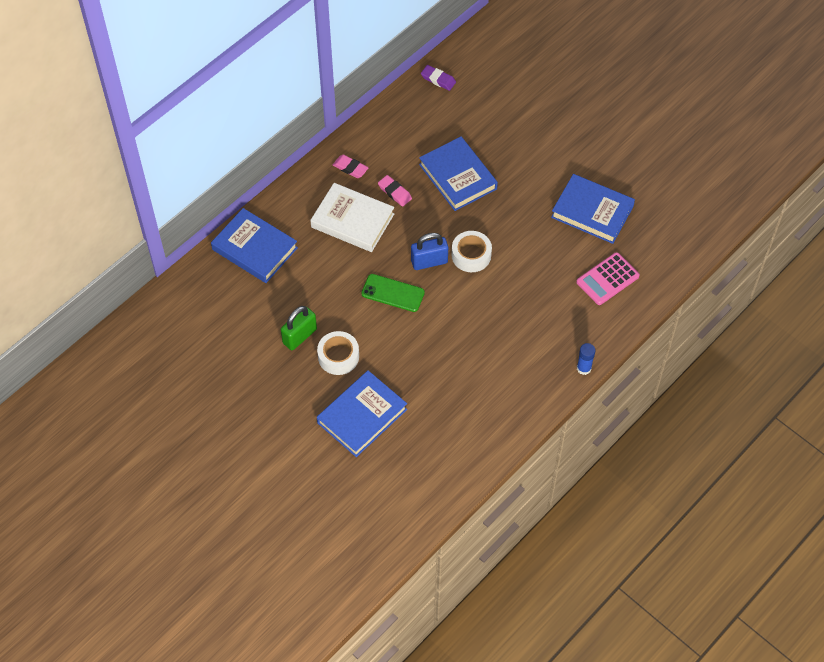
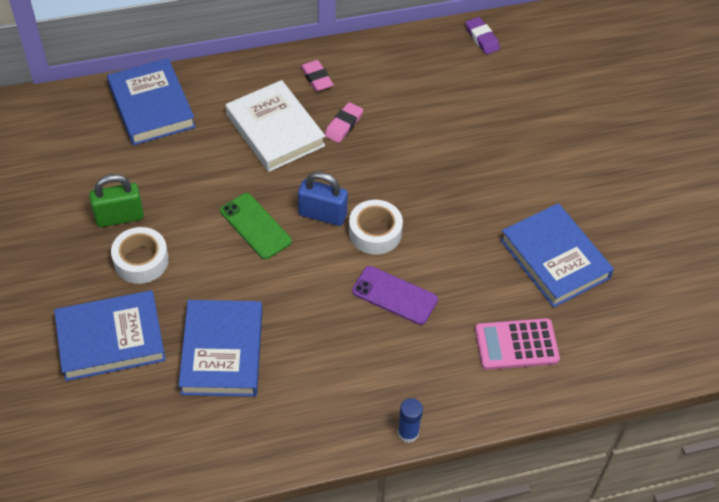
camera: 30 degrees right, 5 degrees down
(394, 192) = (343, 125): pink eraser -> pink eraser turned 45 degrees clockwise
(457, 177) = (426, 143): blue book -> blue book (222, 352)
(514, 289) = (394, 295): none -> purple phone

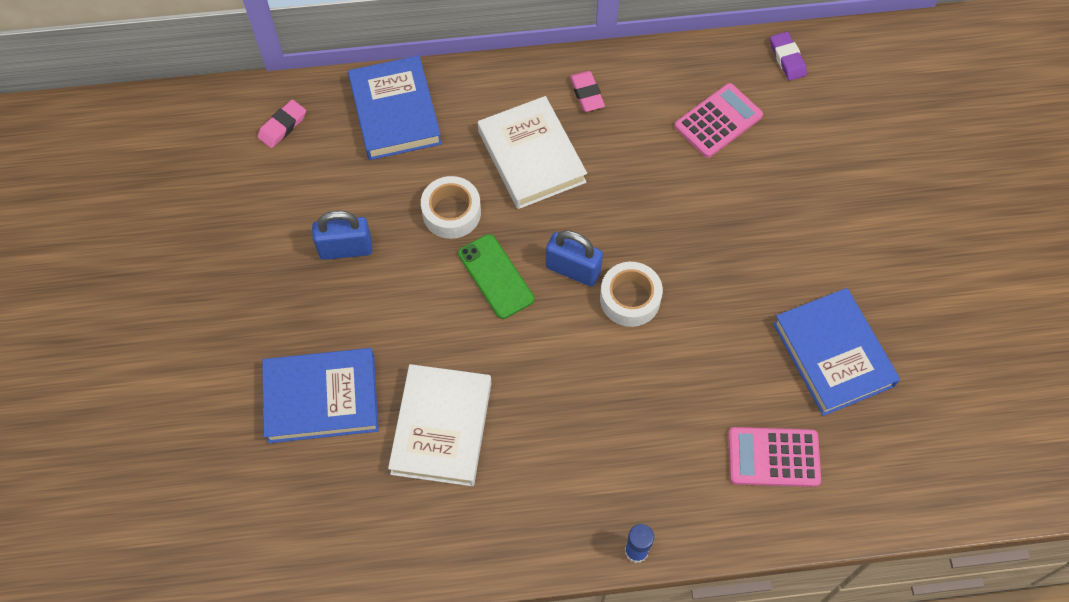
camera: 10 degrees right, 10 degrees up
(119, 217) = (346, 249): green padlock -> blue padlock
(141, 261) = (364, 306): white tape -> white tape (451, 212)
(222, 352) = (441, 427): blue book -> white book
(343, 125) = (610, 157): pink eraser -> pink eraser (282, 126)
(394, 295) = (642, 380): purple phone -> none
(431, 90) = (718, 121): none -> pink calculator

